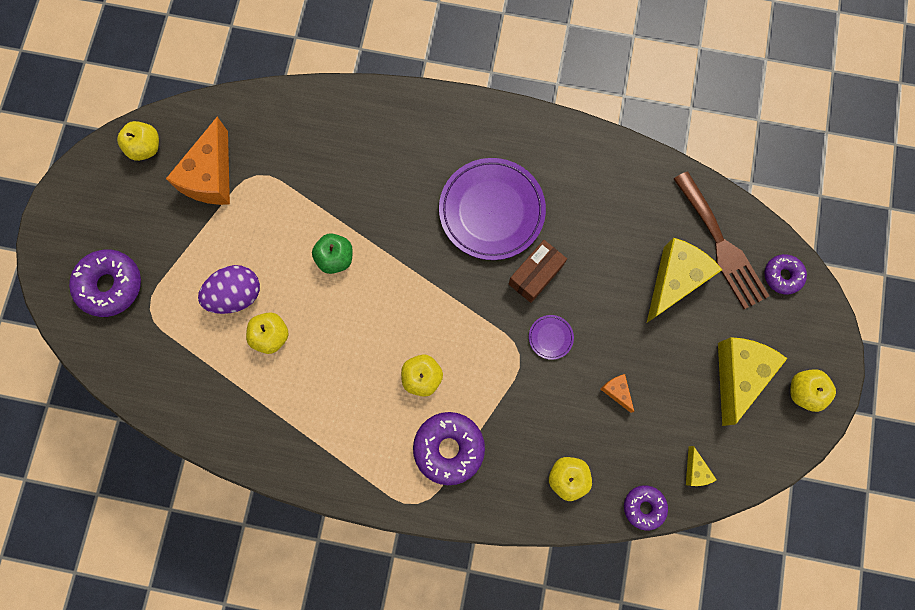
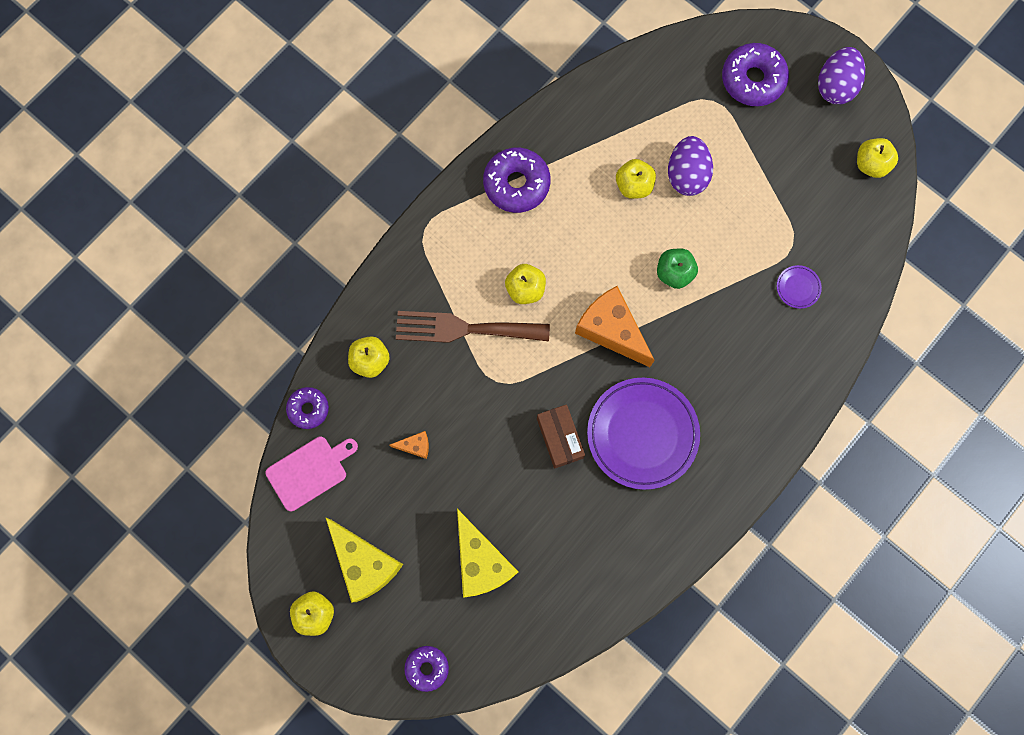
camera: 120 degrees right, 0 degrees up
(82, 211) = (835, 86): none -> purple egg
(211, 177) = (811, 206): orange cheese -> orange cheese (611, 330)
(449, 448) = (453, 278): purple donut -> purple donut (516, 184)
(550, 337) = (495, 417): purple plate -> purple plate (798, 287)
(695, 471) = (309, 471): yellow cheese -> pink cutting board
(721, 245) = (488, 628): brown fork -> brown fork (464, 328)

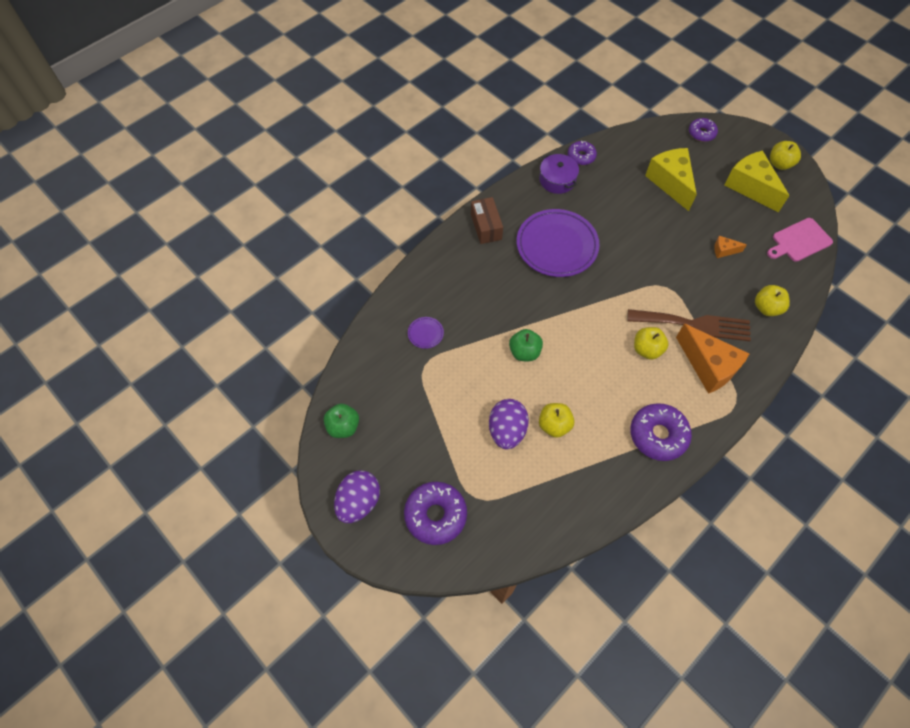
camera: 175 degrees left, 15 degrees down
(308, 409) = (808, 279): purple donut -> purple donut (581, 156)
(560, 438) = (617, 247): brown box -> brown box (486, 227)
(611, 330) = (577, 314): orange cheese -> orange cheese (708, 366)
(647, 552) = (557, 180): none -> purple pot
(871, 164) = (343, 426): yellow apple -> green apple

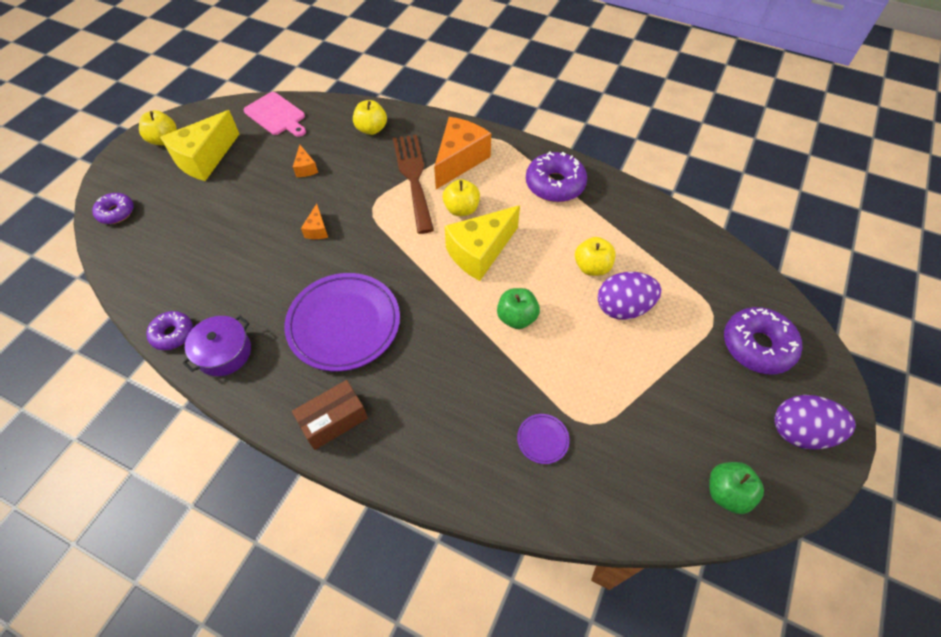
camera: 110 degrees left, 5 degrees down
(651, 246) = (317, 230): none -> orange cheese
(670, 183) = (209, 229): yellow cheese -> yellow cheese (480, 252)

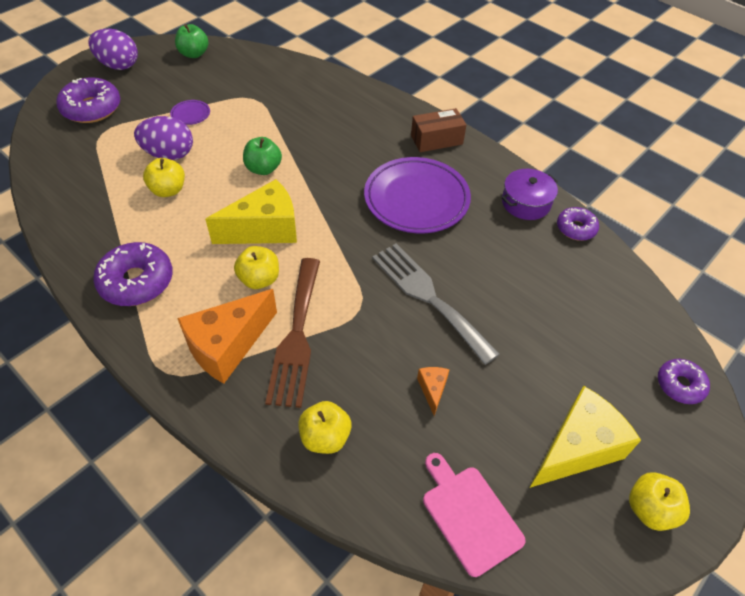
camera: 165 degrees left, 5 degrees down
(317, 230) = (428, 297): orange cheese -> grey fork
(542, 439) = (290, 98): purple plate -> purple plate (190, 114)

